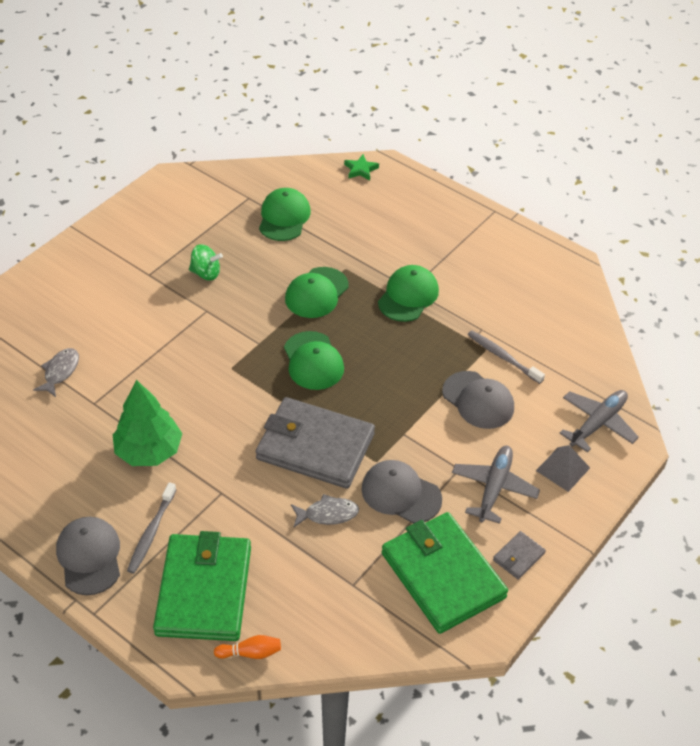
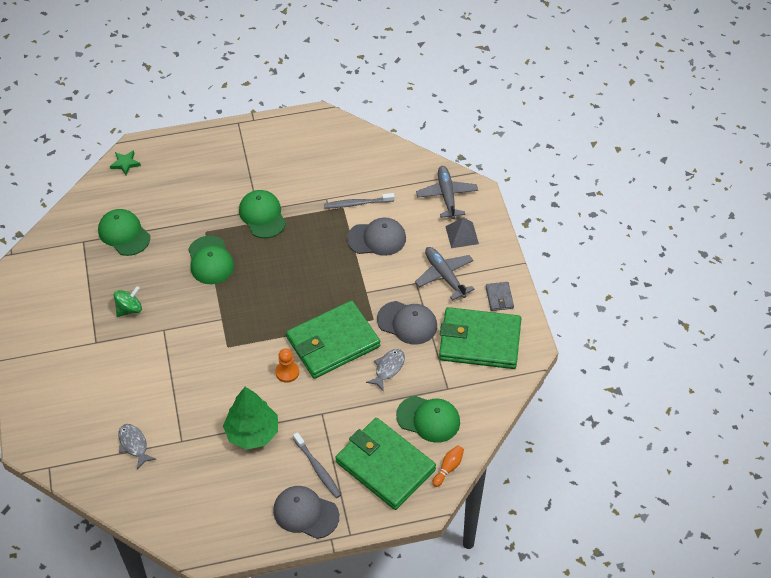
camera: 50 degrees left, 5 degrees up
(244, 433) = (287, 372): none -> orange pawn
(313, 361) = (265, 299): green cap -> green cap (428, 419)
(315, 446) = (333, 342): grey wallet -> green wallet
(401, 494) = (407, 323): grey cap -> grey cap turned 135 degrees counterclockwise

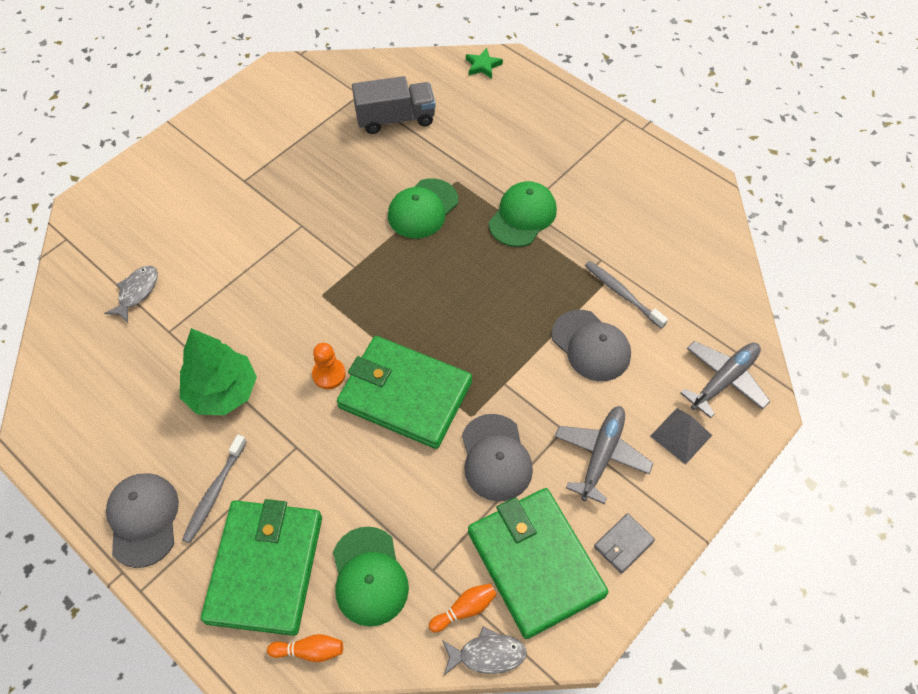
camera: 55 degrees right, 5 degrees up
(124, 234) = (395, 119): green cap -> grey truck
(129, 309) = (305, 181): green spinning top -> none
(388, 368) = (412, 479): grey fish -> grey fish (487, 654)
(480, 386) = (465, 609): none -> orange bowling pin

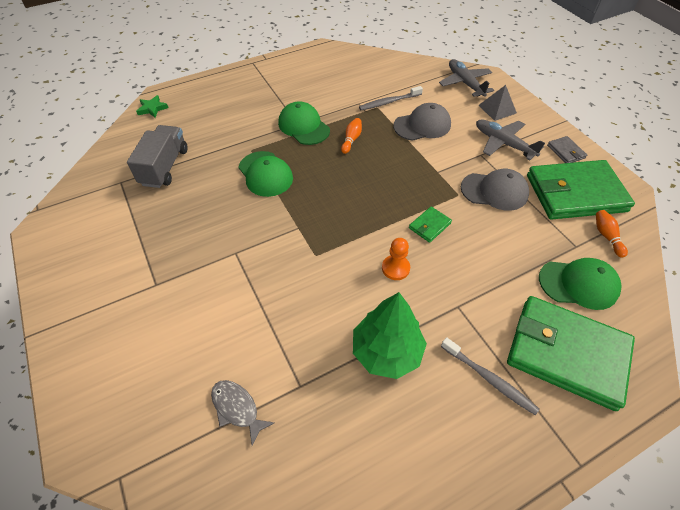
camera: 70 degrees left, 5 degrees down
(143, 519) = (507, 449): grey cap -> none
(309, 651) = (638, 337): orange bowling pin -> orange bowling pin (351, 140)
(405, 394) = (429, 226): green wallet -> green wallet, size x0.41
(487, 654) = (639, 233): grey fish -> none

